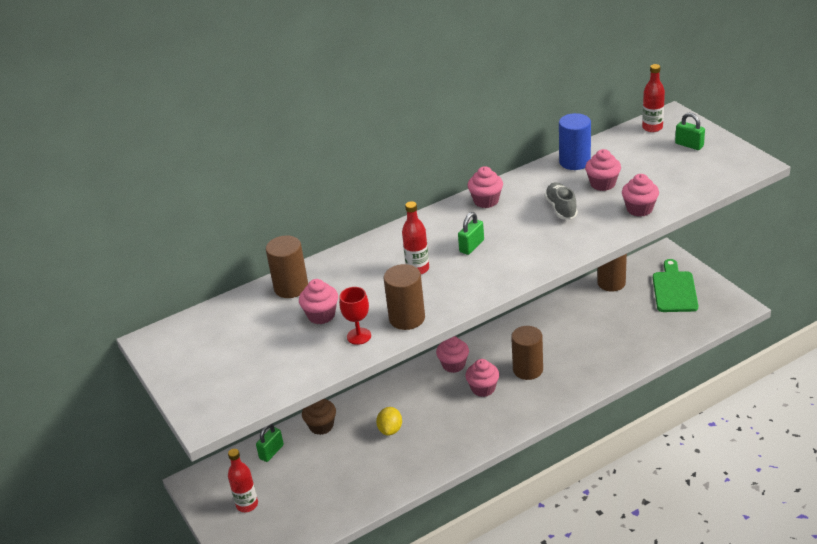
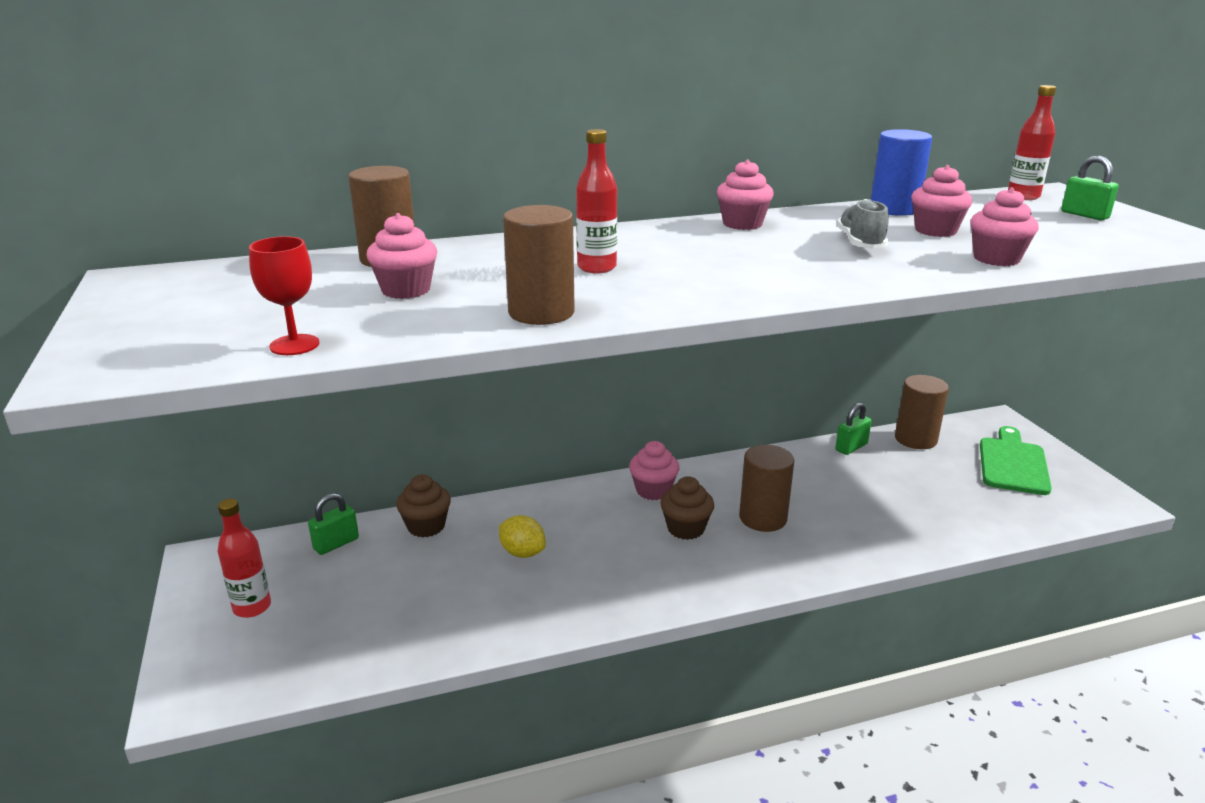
camera: 10 degrees right, 10 degrees down
(359, 336) = (444, 319): red goblet -> red goblet (294, 345)
(390, 430) = (522, 553): yellow lemon -> yellow lemon turned 75 degrees counterclockwise
(471, 246) = (697, 258): green padlock -> green padlock (851, 447)
(483, 388) = (685, 528): pink cupcake -> brown cupcake

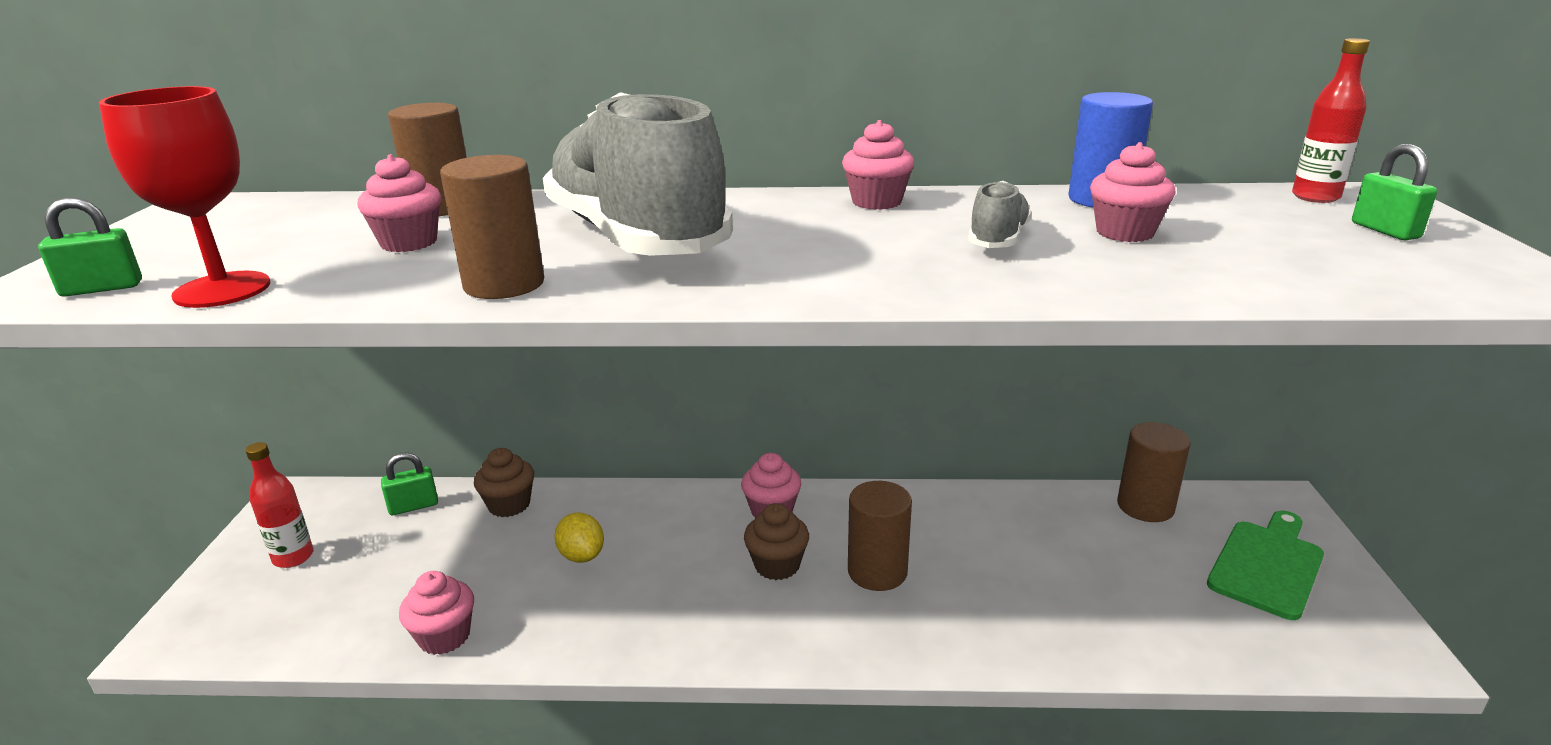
camera: 20 degrees right, 0 degrees up
(294, 345) = (222, 290): red goblet -> red goblet, size x1.65
(596, 268) = (636, 238): red bottle -> grey shoe
(851, 447) = (1050, 501): green padlock -> green padlock (102, 288)
(996, 259) = (1168, 280): pink cupcake -> pink cupcake (444, 637)

